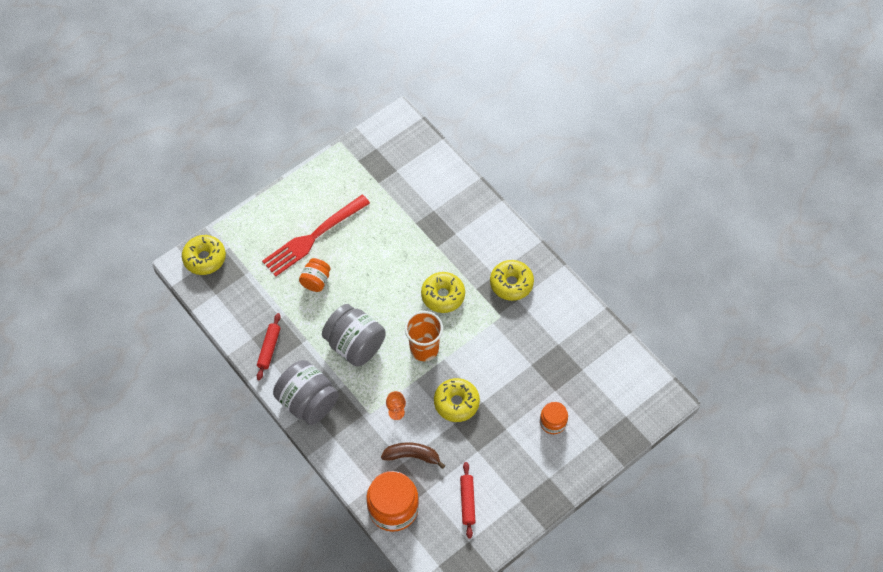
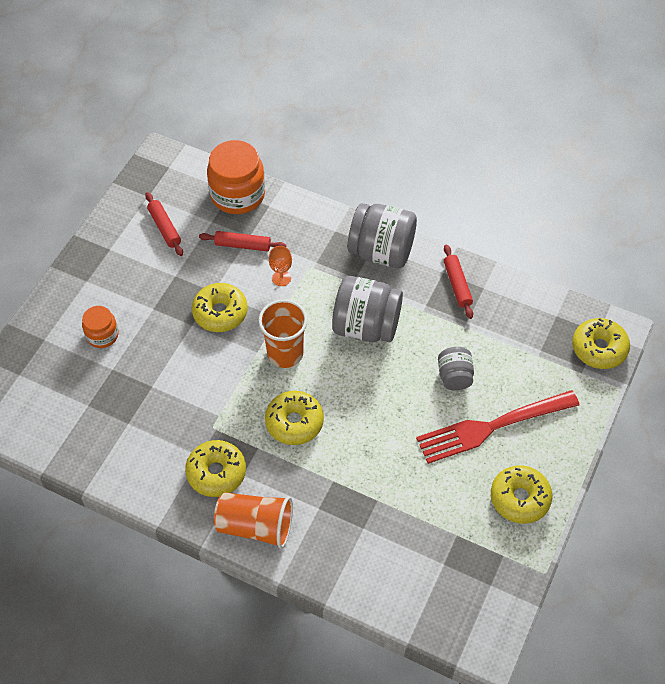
camera: 155 degrees right, 5 degrees down
(313, 237) = (492, 427): red fork -> red fork turned 135 degrees counterclockwise
(316, 281) = (454, 377): orange jar -> grey jar
(326, 187) = (519, 498): none -> yellow donut
(412, 456) = (243, 245): brown banana -> red rolling pin
(501, 239) = (255, 526): none -> orange cup

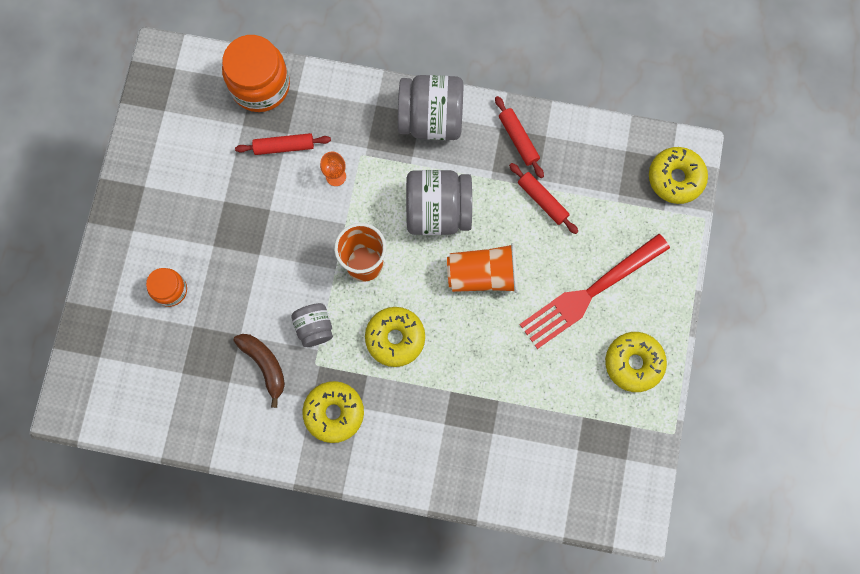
camera: 15 degrees left, 20 degrees up
(164, 228) = (194, 145): red rolling pin -> red rolling pin (542, 200)
(165, 416) = (264, 365): none -> brown banana
(220, 313) = (284, 233): yellow donut -> none
(255, 526) = (388, 459): orange cup -> orange cup (482, 275)
(454, 377) = (540, 246): grey jar -> grey jar (314, 328)

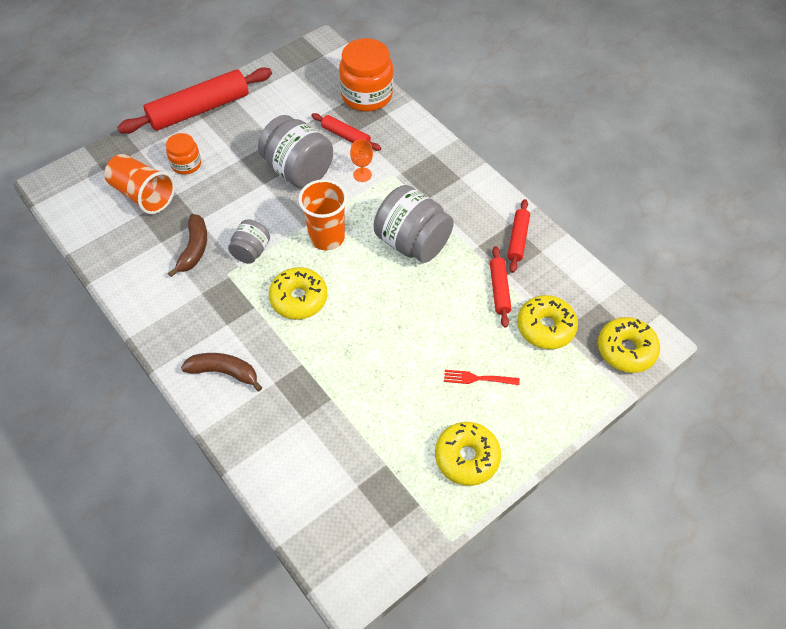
camera: 40 degrees right, 20 degrees down
(120, 223) = (199, 109): none -> red rolling pin
(334, 412) = (206, 313): yellow donut -> yellow donut (545, 327)
(398, 448) = (224, 372): none -> brown banana
(431, 119) = (464, 185): grey jar -> grey jar (298, 170)
(482, 275) = (405, 305): orange cup -> orange cup (143, 195)
(590, 293) = (478, 378): red fork -> red fork, size x0.42

